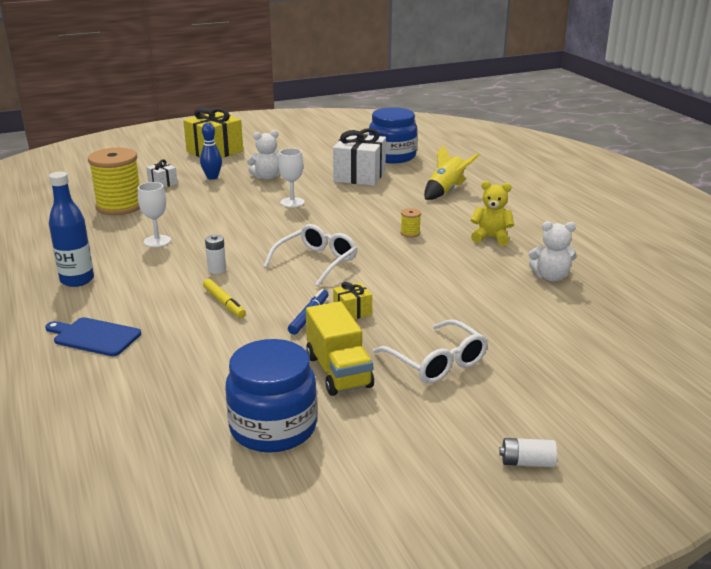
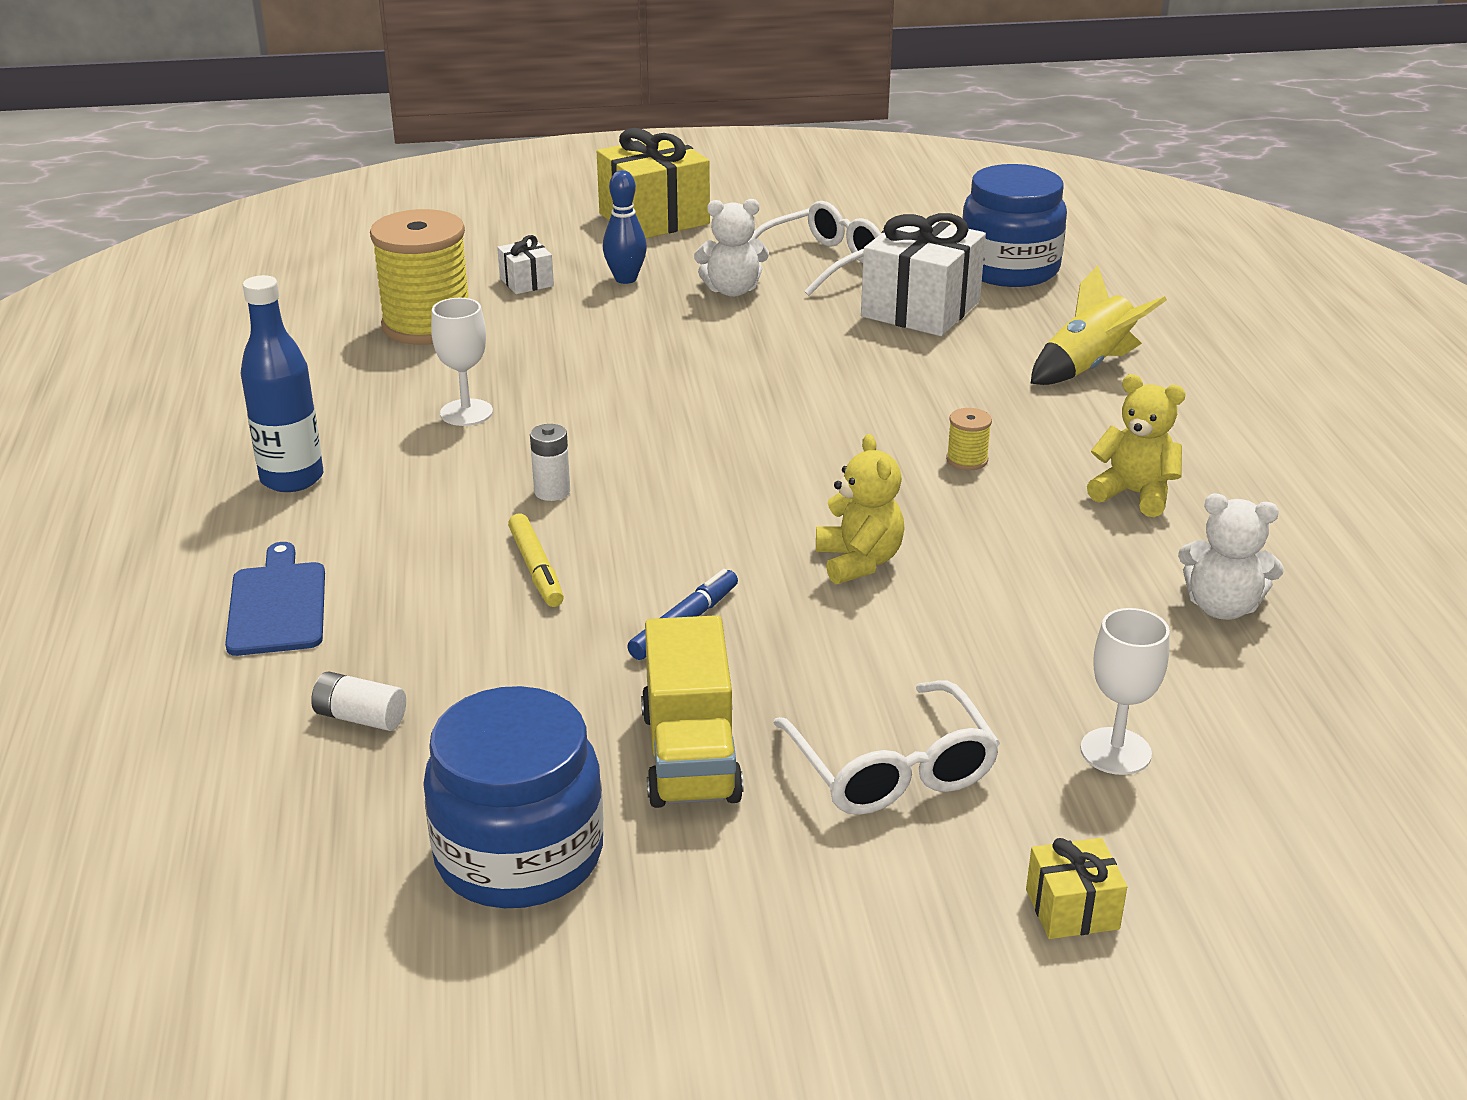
camera: 15 degrees right, 5 degrees up
(94, 337) = (277, 605): blue cutting board -> blue cutting board turned 45 degrees clockwise
(292, 202) = (758, 356): white goblet -> white goblet (1115, 751)
(316, 262) = (749, 502): white glasses -> white glasses (821, 262)
(352, 312) = (773, 626): yellow gift -> yellow gift (1072, 909)
(380, 280) = (859, 562): none -> yellow teddy bear
(527, 462) = (975, 1027): white battery -> white battery (360, 717)

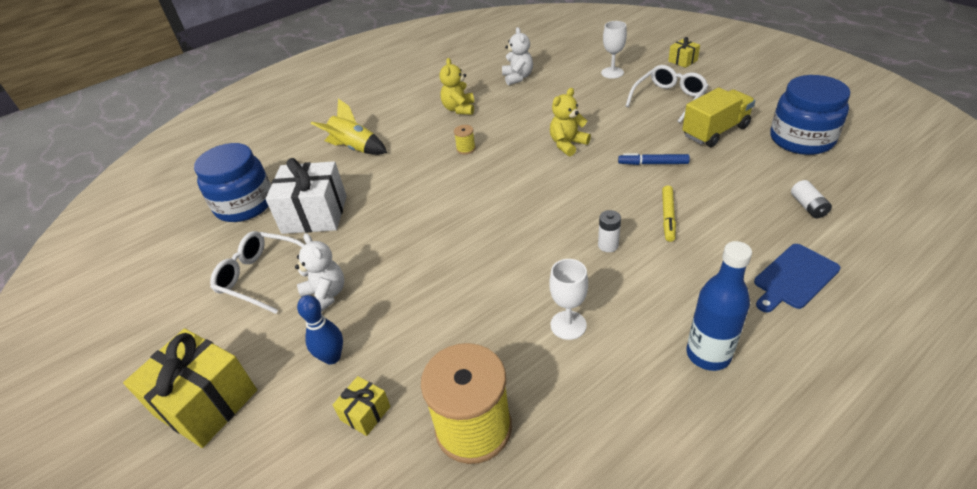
camera: 115 degrees left, 10 degrees up
(526, 282) = (365, 413): white gift -> yellow gift
(536, 568) = (668, 216): yellow marker -> yellow marker turned 150 degrees clockwise

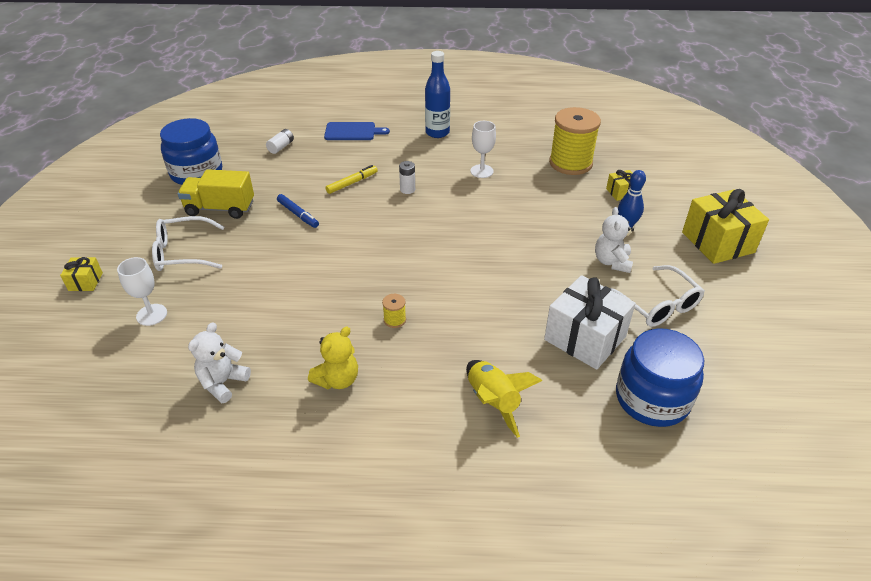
camera: 145 degrees left, 0 degrees up
(567, 144) = (318, 266): yellow teddy bear -> none

